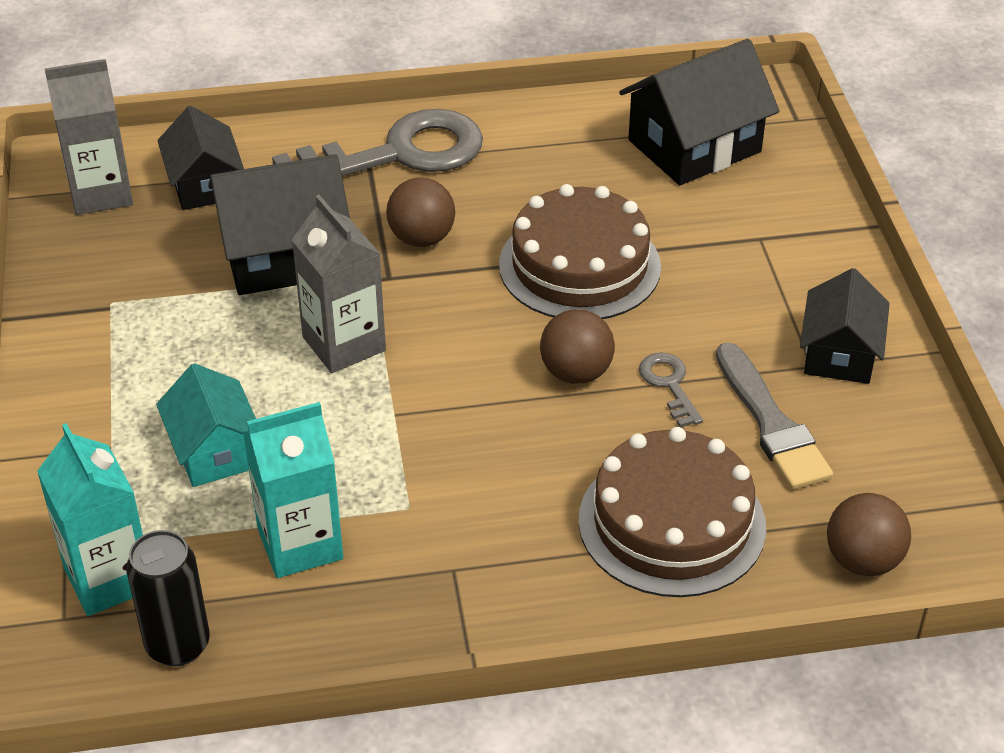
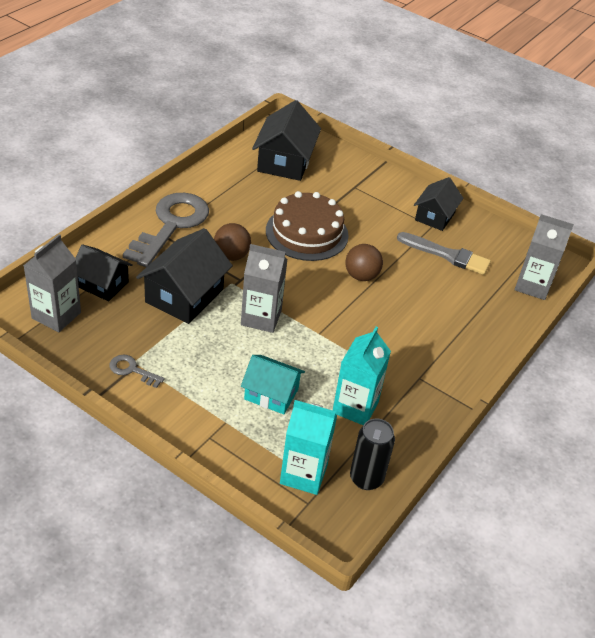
camera: 50 degrees left, 0 degrees up
(669, 385) = (398, 261): grey key -> grey key (132, 370)
(672, 523) = (464, 311): brown cake -> none
(839, 353) = (435, 216): black house -> black house turned 60 degrees clockwise
(863, 560) = (532, 286): brown ball -> grey carton

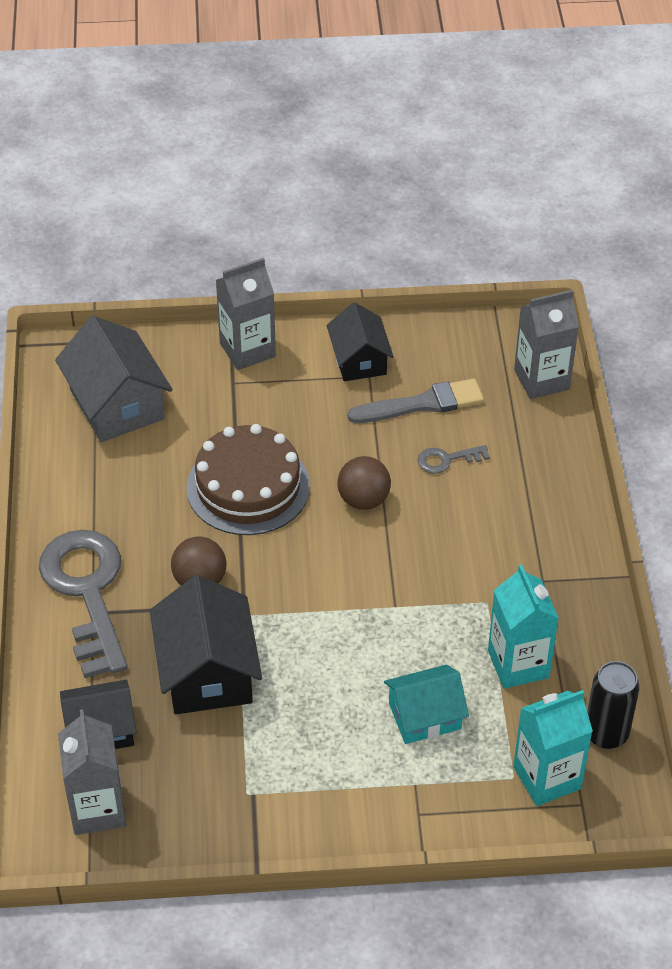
camera: 35 degrees left, 5 degrees up
(132, 370) = (257, 805): grey key -> grey key (447, 460)
(261, 317) = (317, 634): grey carton -> grey carton (247, 350)
(284, 161) = (117, 404): black house -> grey house

